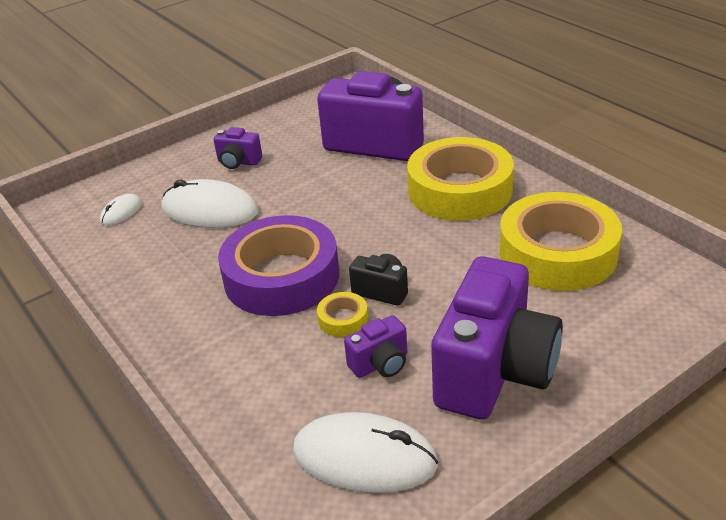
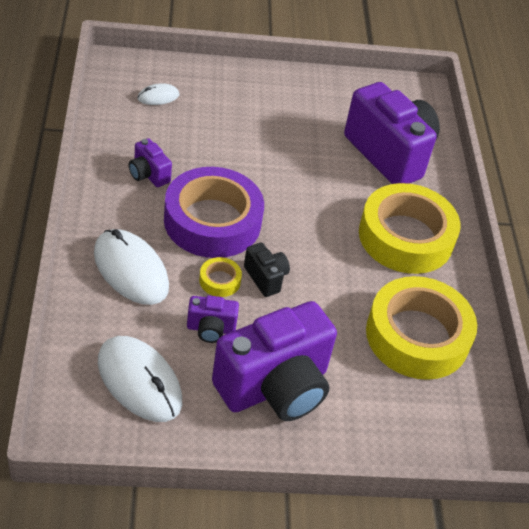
camera: 25 degrees right, 10 degrees up
(209, 210) = (216, 135): white mouse -> white mouse (131, 270)
(238, 162) = (273, 105): purple camera -> purple camera (148, 174)

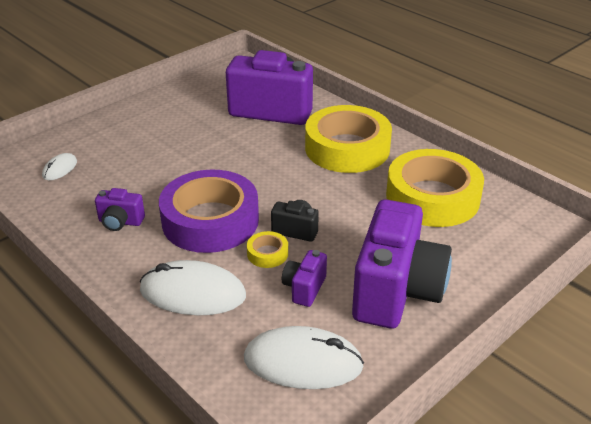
camera: 35 degrees left, 10 degrees down
(210, 329) = (304, 288): purple camera -> purple camera turned 150 degrees clockwise

